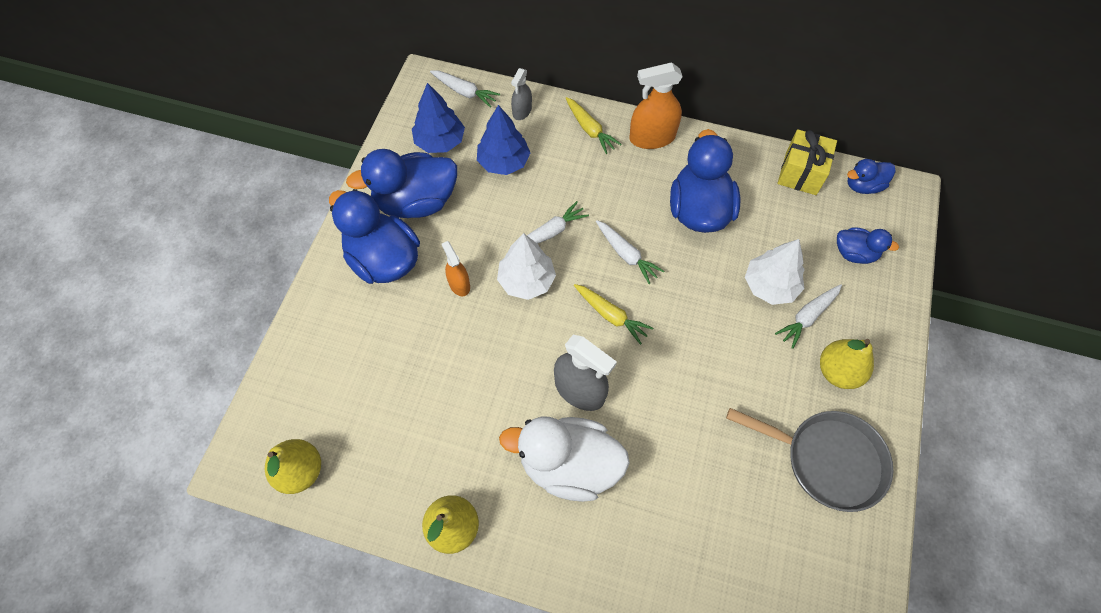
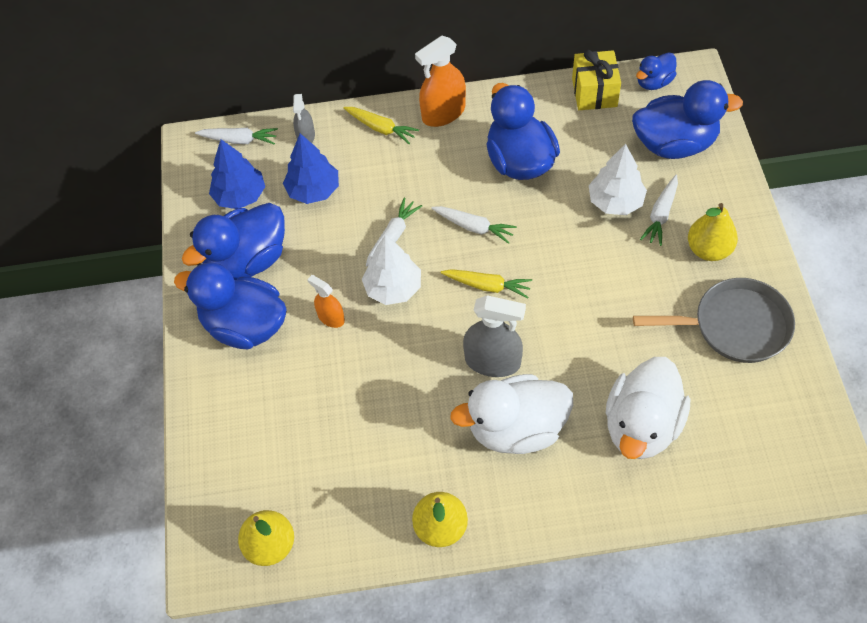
camera: 20 degrees left, 5 degrees down
(687, 518) = (642, 425): none -> white duck
(854, 253) = (674, 144): blue duck -> blue duck, size x1.89

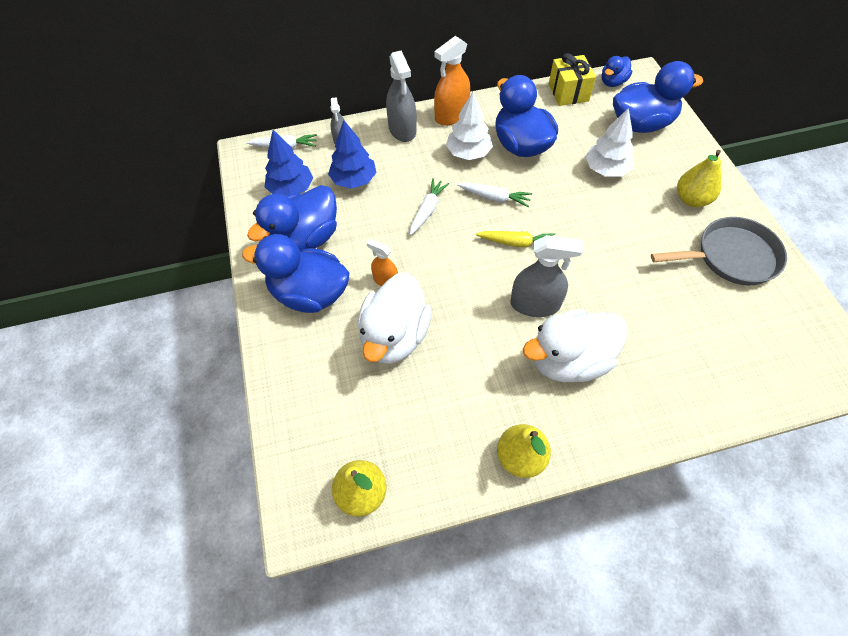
camera: 10 degrees left, 0 degrees up
(381, 128) = (402, 130): yellow carrot -> grey spray bottle
(393, 288) = (436, 251): white tree -> white tree (468, 153)
(642, 425) = (677, 346): white duck -> white duck (394, 336)
(660, 214) = (645, 176): white carrot -> none

